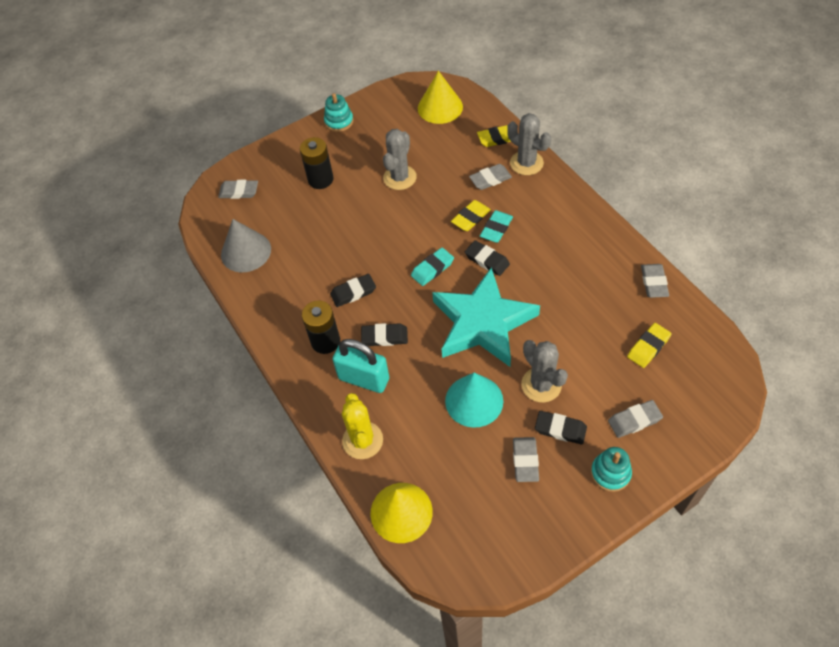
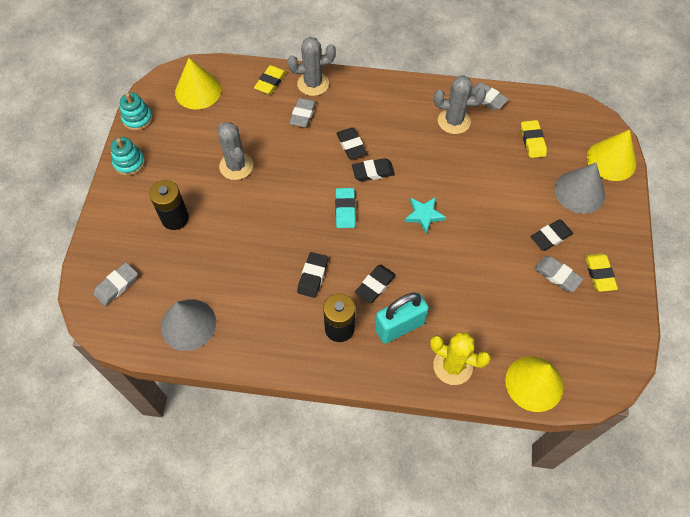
camera: 55 degrees left, 5 degrees up
(470, 218) = (325, 152): yellow eraser -> yellow eraser (599, 274)
(474, 400) = (483, 269): turquoise cone -> none
(482, 323) = (424, 215): turquoise star -> turquoise star, size x0.41
(496, 228) = (351, 145): turquoise eraser -> black eraser
(541, 385) = (507, 220): grey cactus -> grey cactus (454, 121)
(610, 473) = (606, 235): turquoise stacking toy -> turquoise stacking toy (137, 118)
(634, 420) = (579, 192): grey eraser -> grey cone
(701, 423) = (611, 160): none -> yellow cone

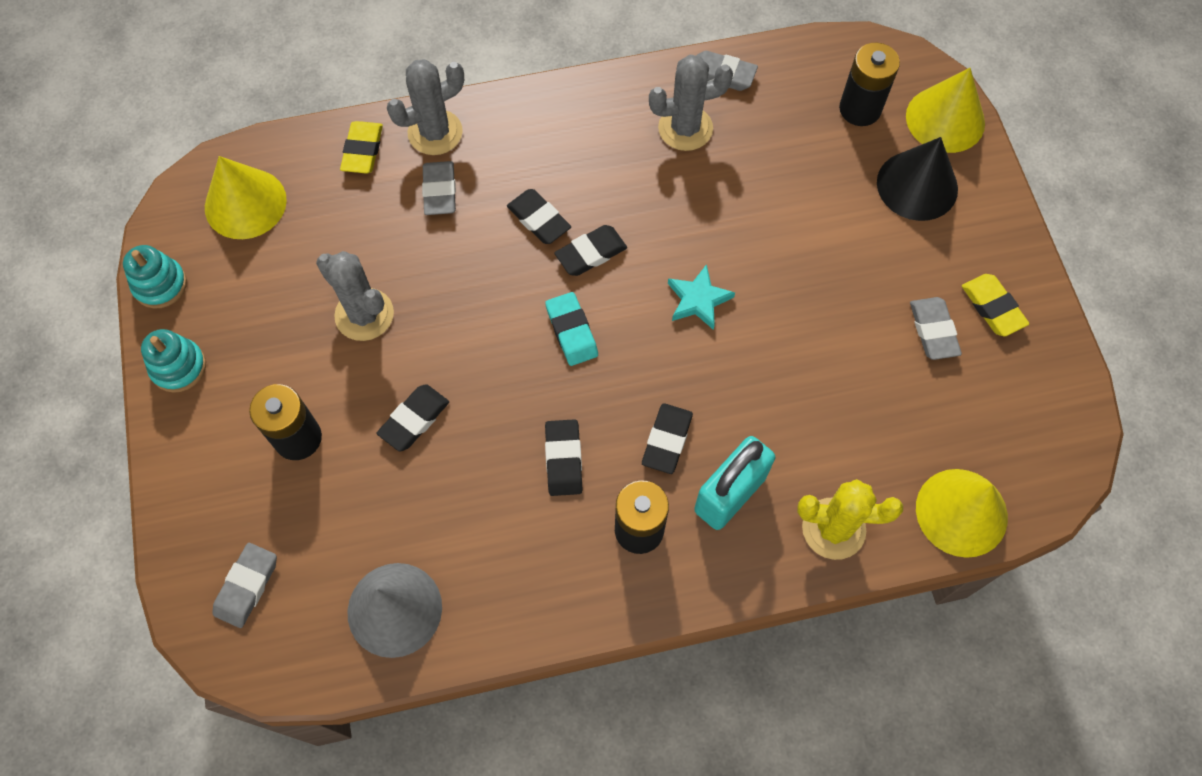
camera: 20 degrees left, 5 degrees up
(532, 141) = (817, 124): yellow eraser -> none
(550, 237) = (901, 272): black eraser -> black eraser (414, 419)
(557, 275) = (933, 330): grey eraser -> grey eraser turned 60 degrees clockwise
(561, 140) = (860, 109): none -> black battery
(579, 192) = (917, 185): grey cone -> black cone

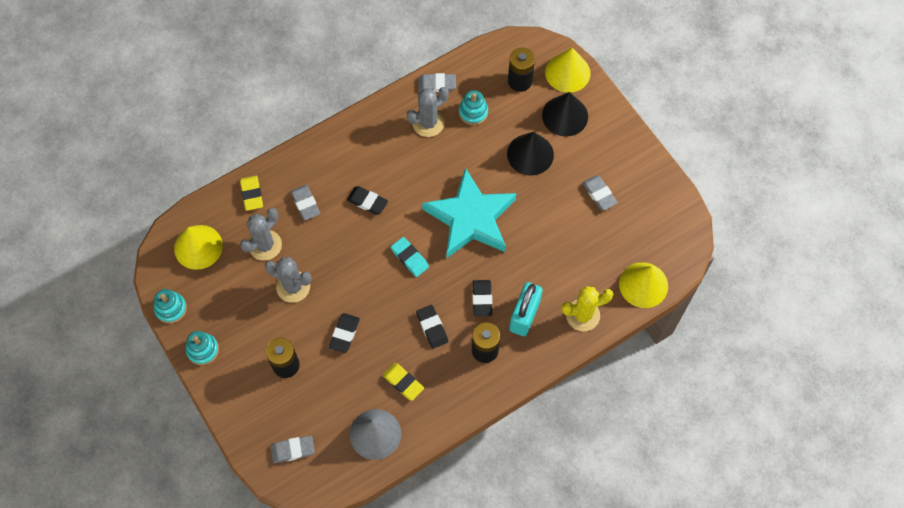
camera: 20 degrees left, 0 degrees up
(247, 586) = (293, 450): grey eraser -> grey eraser turned 75 degrees clockwise
(435, 132) = (289, 170): grey cactus -> grey cactus (265, 245)
(591, 253) = (403, 211): black eraser -> none
(698, 300) = (471, 218): turquoise star -> turquoise star, size x2.45
(765, 134) = (473, 112): none -> turquoise stacking toy
(836, 228) = (530, 154): none -> black cone
(992, 307) = (625, 171): yellow eraser -> yellow eraser (403, 382)

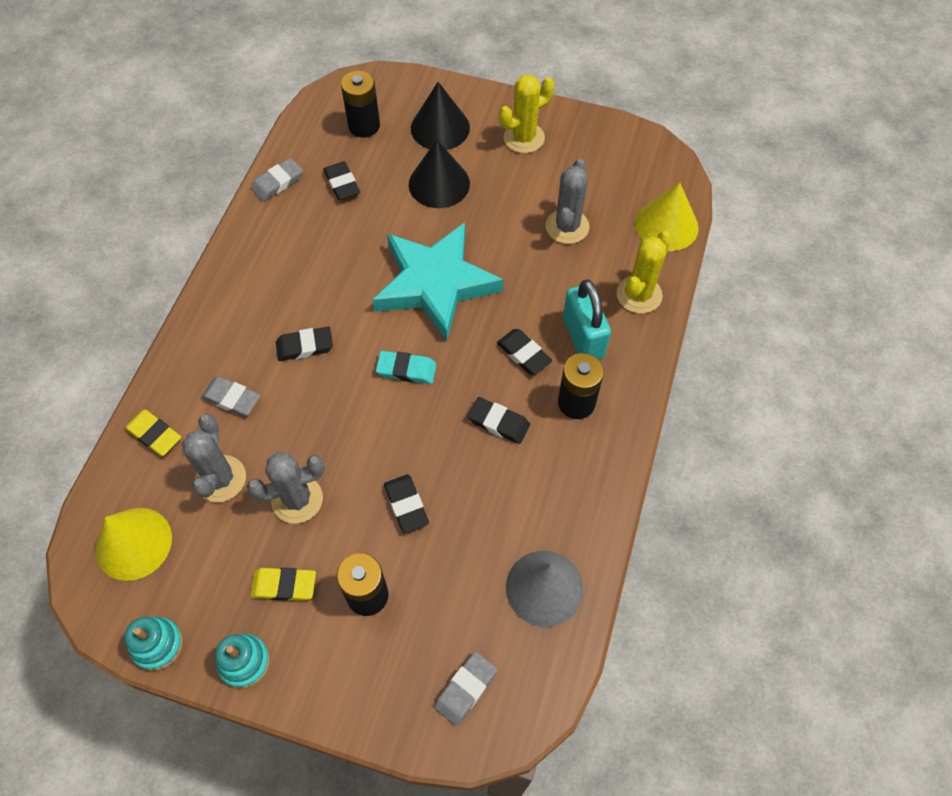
camera: 40 degrees left, 5 degrees down
(403, 382) = (522, 505): yellow eraser -> yellow eraser (284, 585)
(428, 123) = (302, 224): grey cactus -> grey cactus (567, 226)
(473, 112) = (342, 183): turquoise stacking toy -> black eraser
(567, 72) = (405, 89): yellow cone -> none
(599, 194) = (543, 174): grey eraser -> none
(610, 160) = (524, 138): none -> yellow cactus

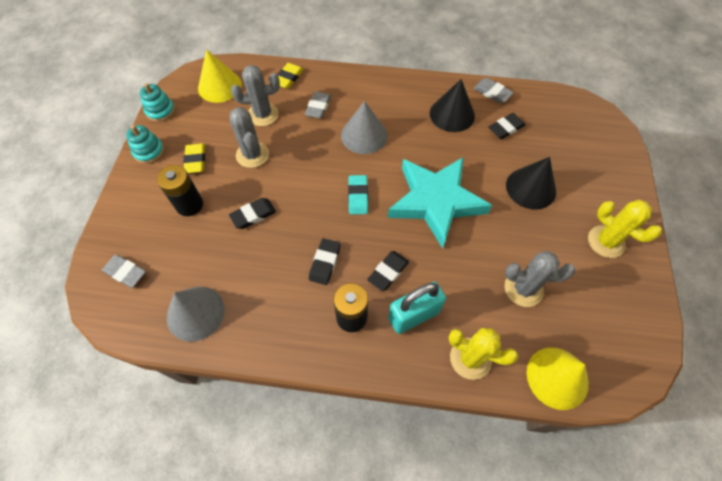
camera: 80 degrees right, 0 degrees up
(305, 346) = (364, 135): black eraser -> grey cone
(364, 126) = (565, 130): black battery -> none
(440, 128) = (587, 179): black cone -> black cone (452, 114)

